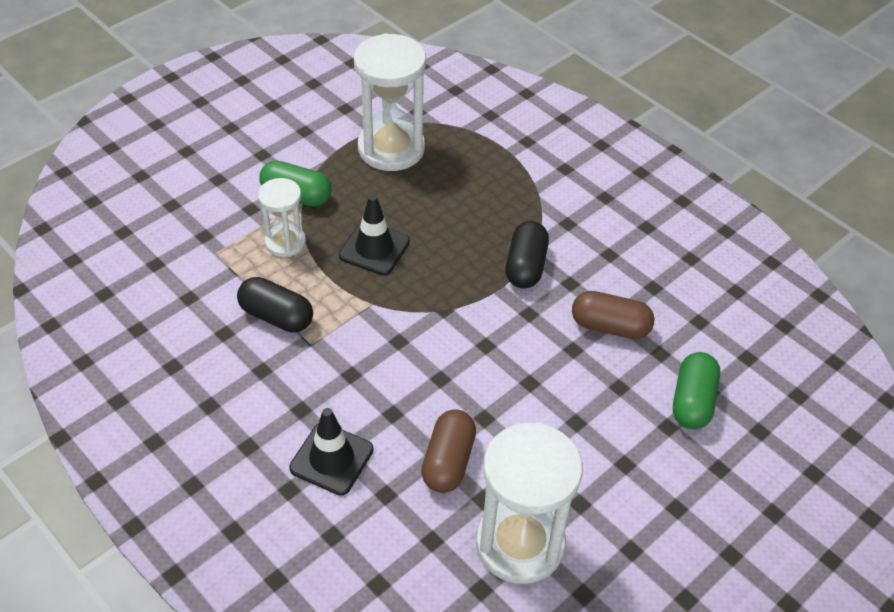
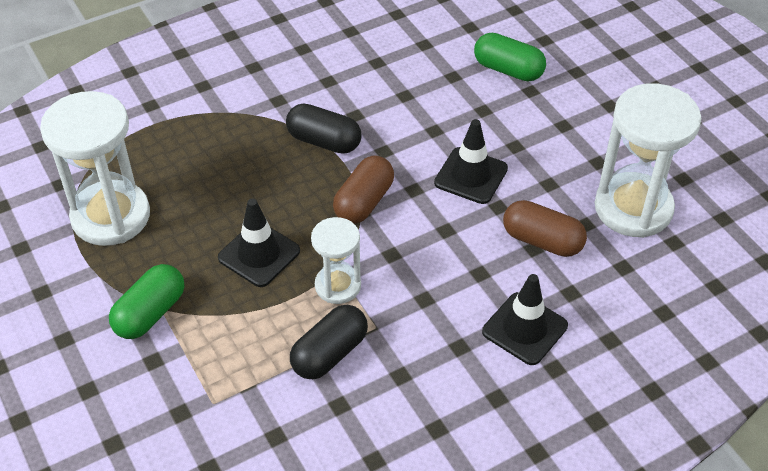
camera: 75 degrees left, 0 degrees up
(285, 242) = (221, 332): white hourglass -> white hourglass (338, 286)
(519, 389) = (471, 176): none -> black traffic cone
(610, 326) = (415, 100): brown capsule -> brown capsule (364, 202)

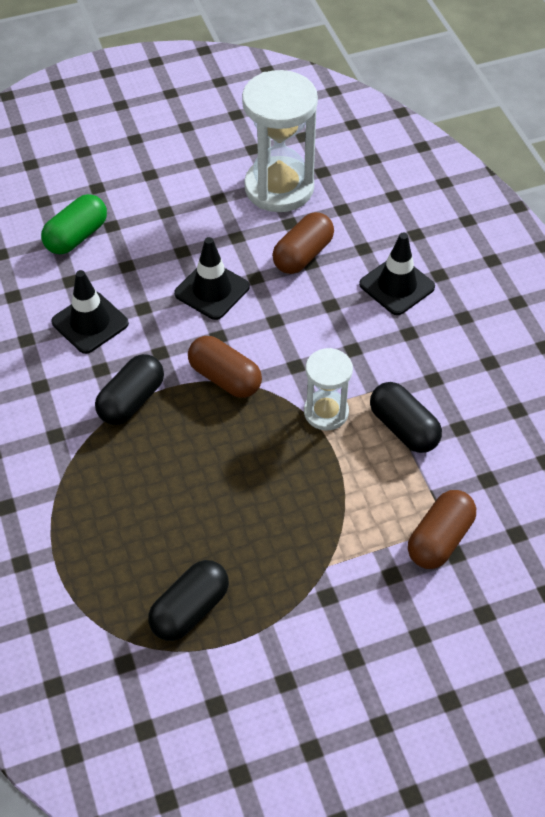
camera: 80 degrees left, 5 degrees up
(111, 216) = (190, 609): white hourglass -> black capsule
(150, 313) = (332, 575): green capsule -> none
(196, 397) = (440, 539): none -> brown capsule
(259, 254) = (274, 473): black traffic cone -> black traffic cone (90, 323)

